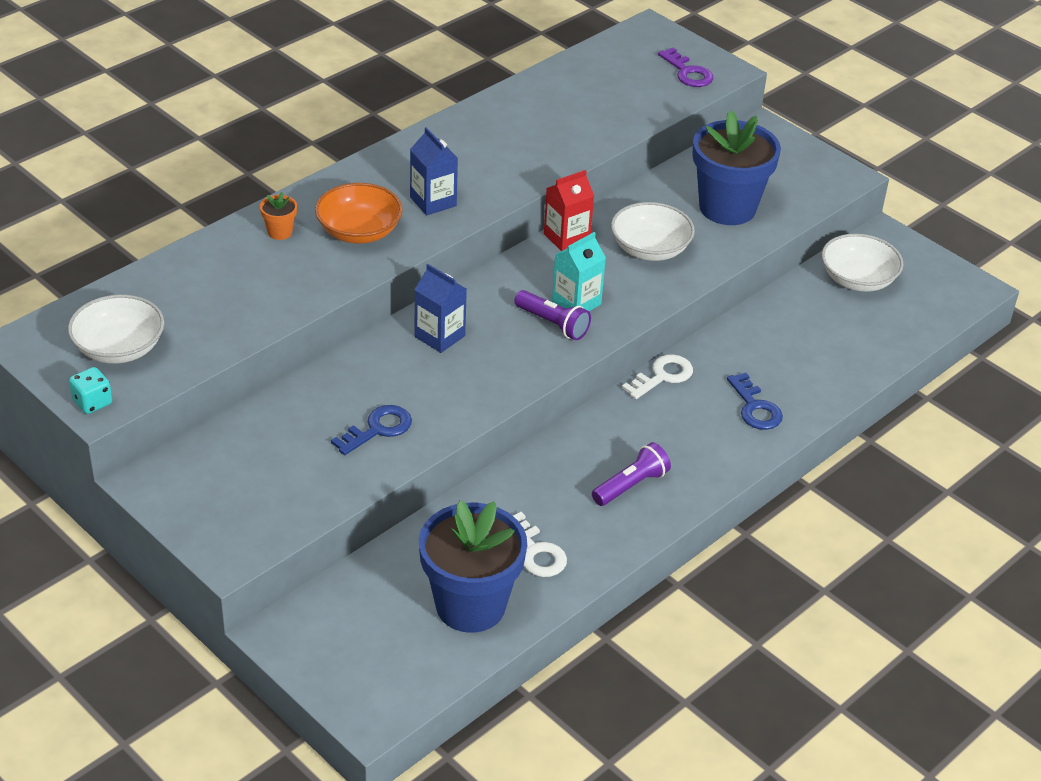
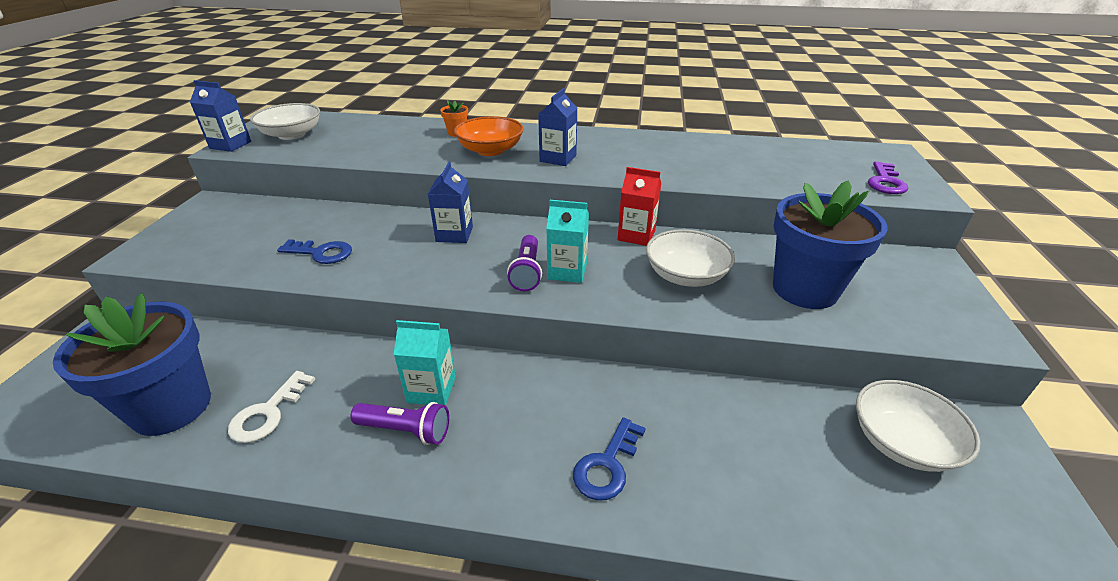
camera: 55 degrees right, 5 degrees down
(92, 402) = (230, 145): turquoise dice -> blue carton
(599, 456) = (431, 389): none -> turquoise carton
(662, 376) = (578, 375): white key -> none

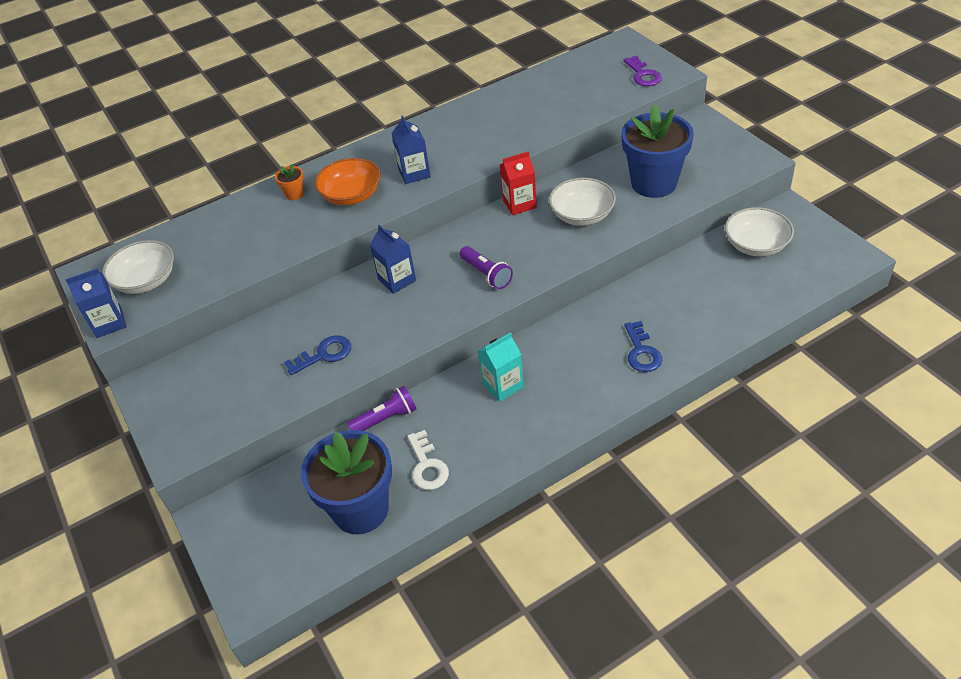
camera: 35 degrees left, 10 degrees up
(406, 430) = (520, 413): purple flashlight -> purple flashlight (386, 418)
(567, 271) = (510, 257): turquoise carton -> none

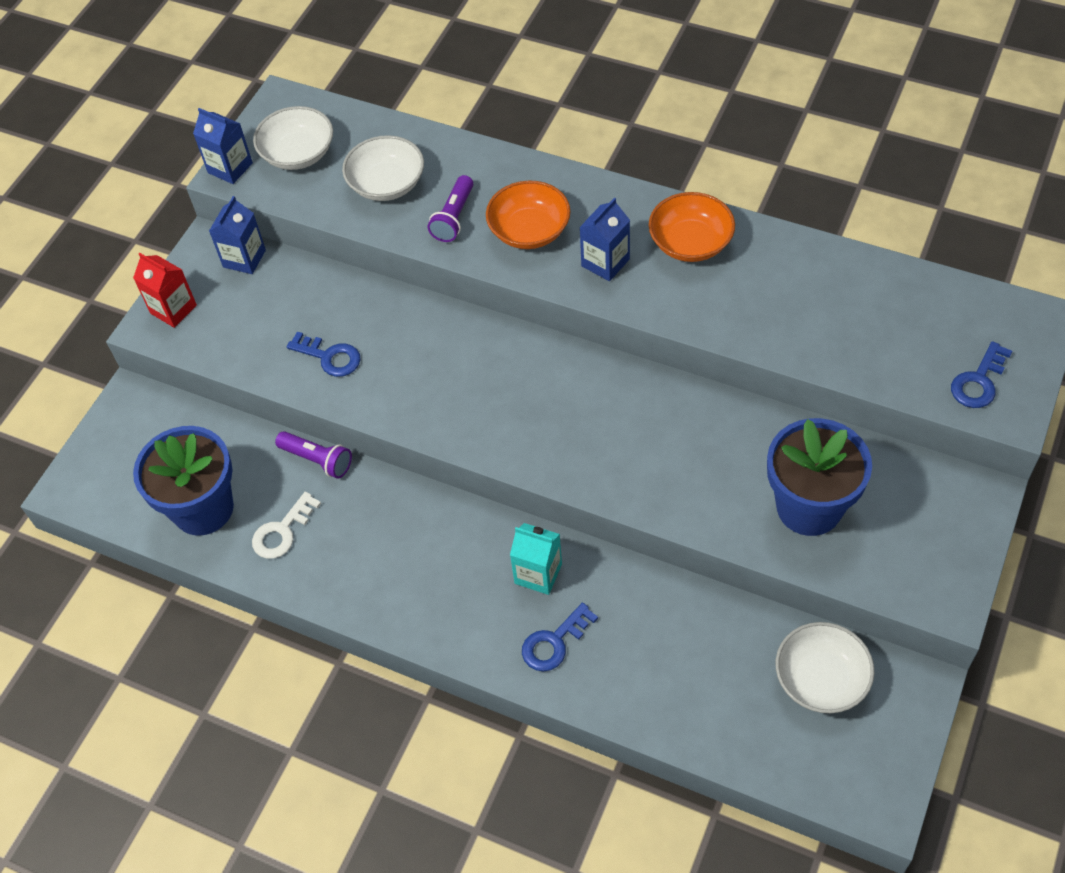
camera: 55 degrees right, 10 degrees up
(294, 194) = (496, 181): orange flower pot -> none
(397, 280) = (469, 351): blue carton -> blue carton (244, 258)
(439, 134) = (690, 243): none -> orange bowl
(486, 274) = (532, 426): purple flashlight -> purple flashlight (454, 218)
(503, 385) = (422, 536): turquoise carton -> turquoise carton (538, 573)
(519, 204) = (668, 389): red carton -> red carton (173, 309)
(582, 215) = (694, 463): white bowl -> white bowl (387, 184)
(643, 75) = (978, 381): purple key -> blue key

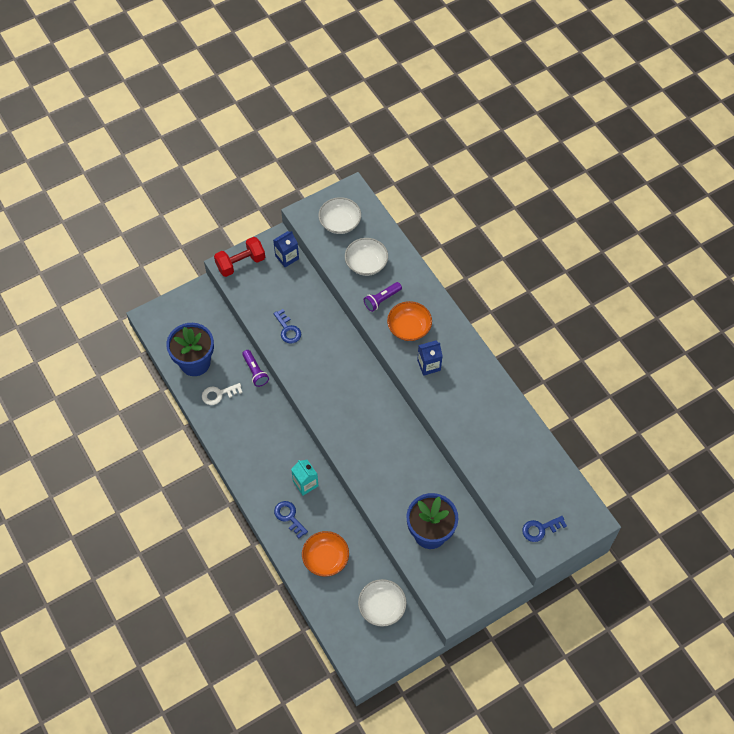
camera: 30 degrees right, 5 degrees up
(173, 309) = (241, 263): red carton -> red dumbbell
(230, 168) = (306, 211): blue carton -> none
(554, 642) = (289, 517): blue key -> blue key turned 60 degrees clockwise
(690, 243) = (473, 380): orange bowl -> orange bowl (325, 558)

